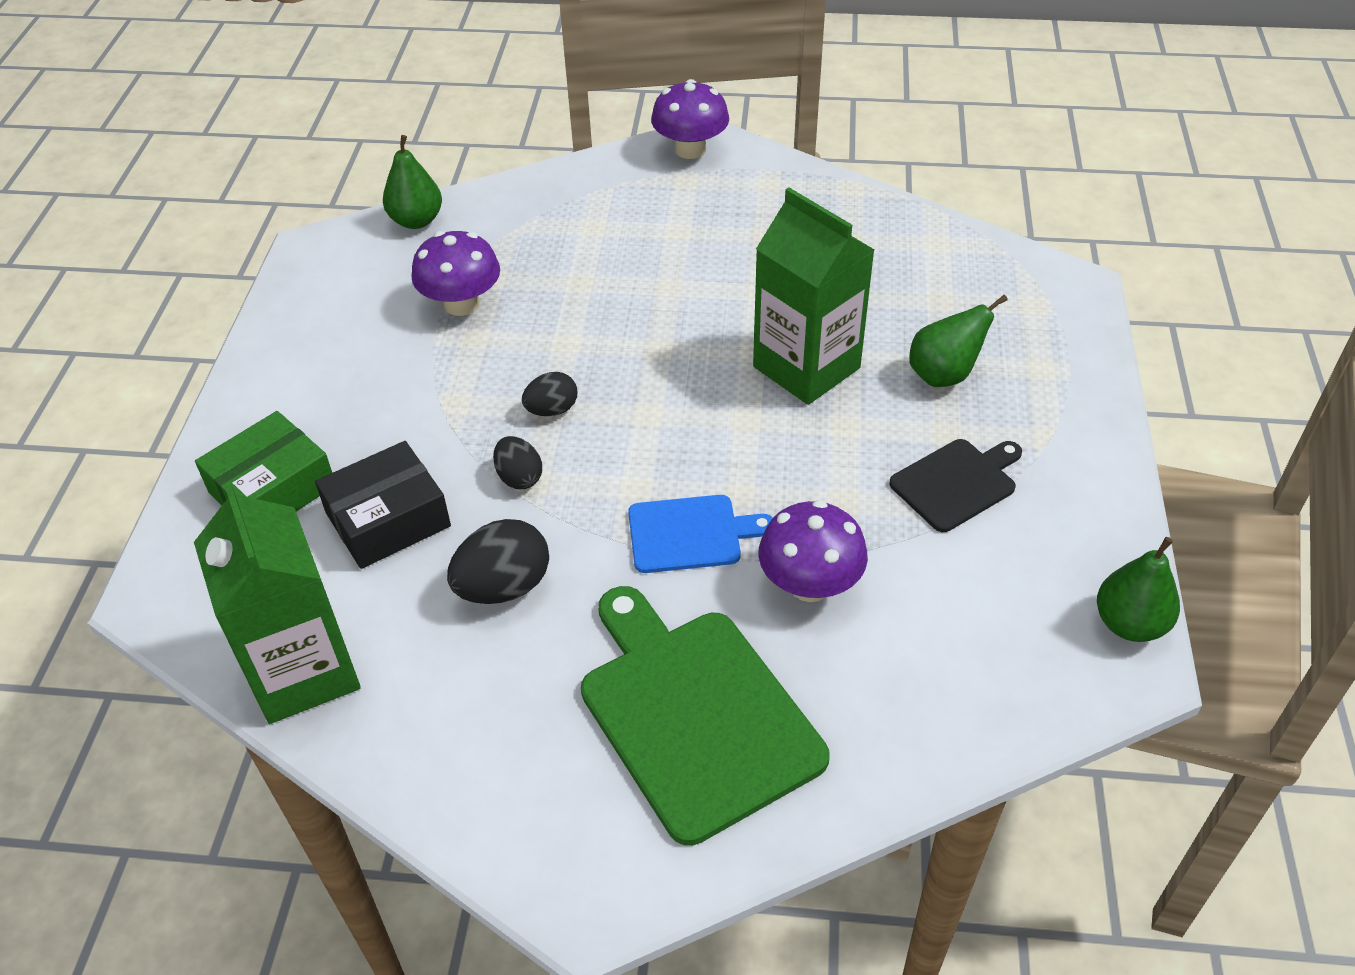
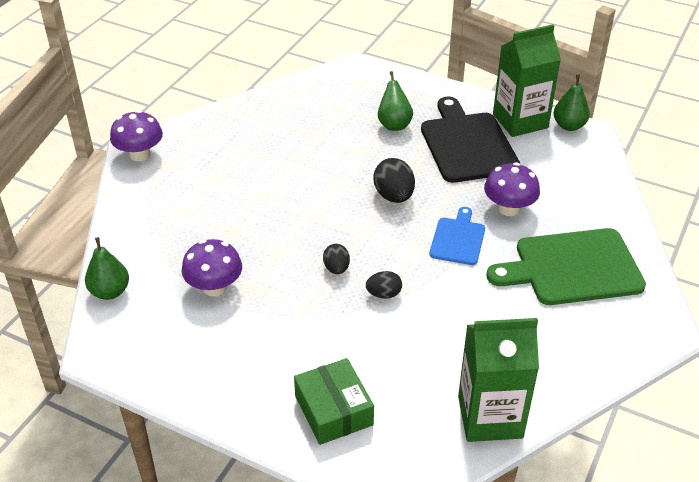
camera: 70 degrees left, 5 degrees down
(388, 519) = (388, 358): black box -> none
(504, 587) = (463, 318): black egg -> black egg (394, 196)
(806, 367) = (361, 166): green carton -> green carton (520, 121)
(956, 483) = (467, 144): black cutting board -> black cutting board, size x1.82

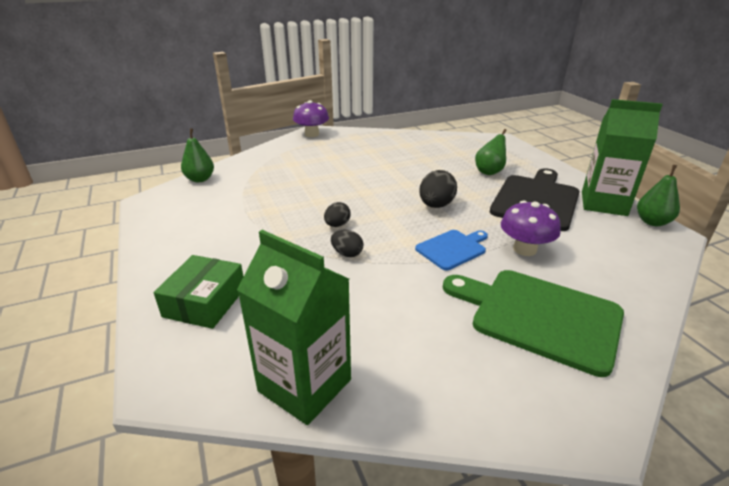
camera: 40 degrees right, 10 degrees down
(214, 287) = (252, 201): purple mushroom -> none

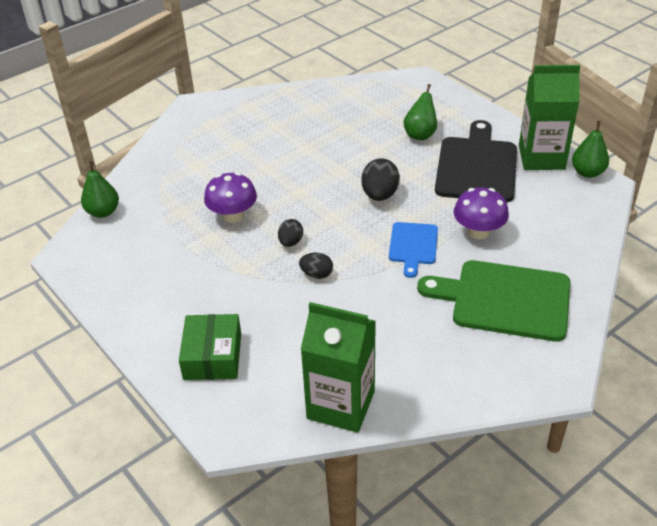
camera: 15 degrees left, 10 degrees up
(312, 134) = (193, 111): purple mushroom -> purple mushroom (233, 216)
(452, 248) = (413, 246): blue cutting board -> blue cutting board turned 150 degrees clockwise

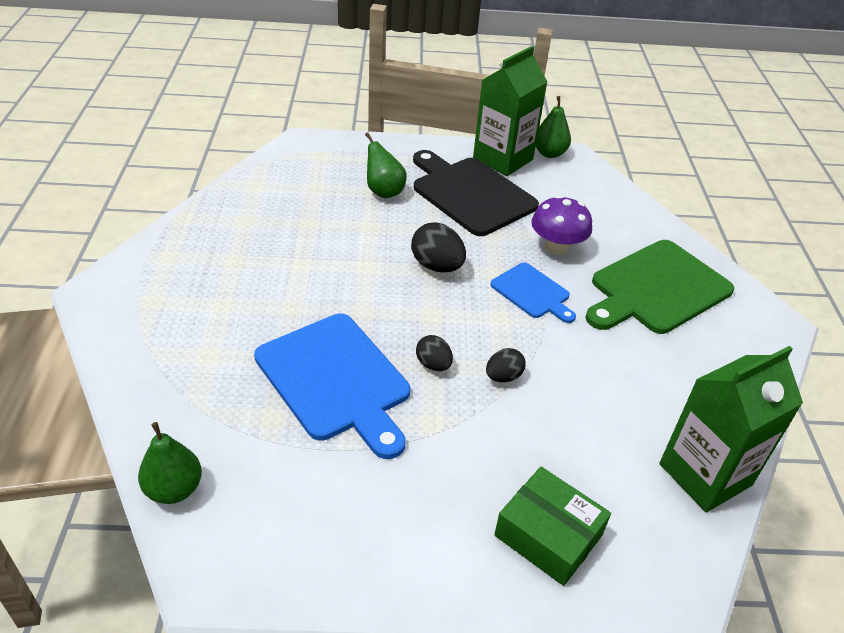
camera: 55 degrees left, 0 degrees up
(233, 216) = (336, 380): purple mushroom -> blue cutting board

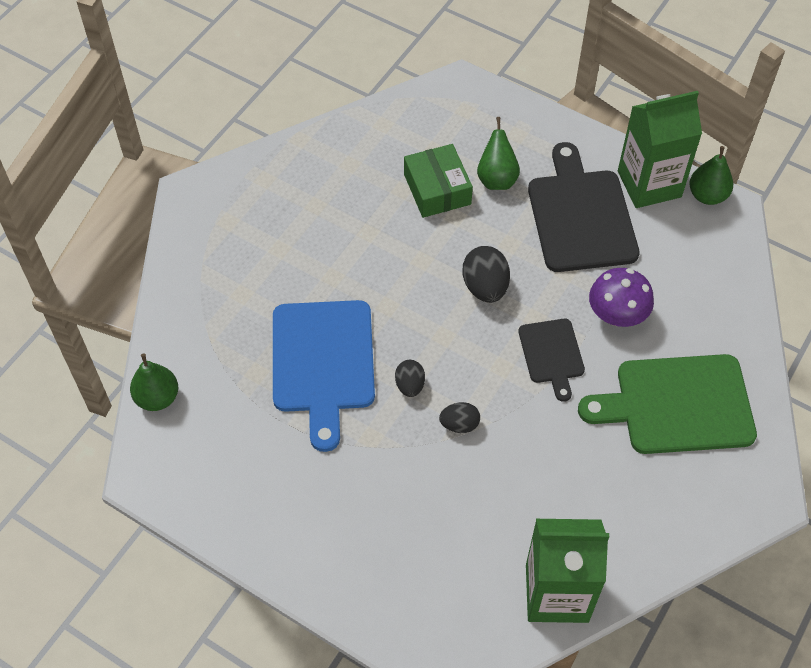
camera: 35 degrees right, 15 degrees up
(532, 292) = (552, 354): blue cutting board -> black cutting board
(548, 535) = (390, 571): green box -> green box (437, 189)

